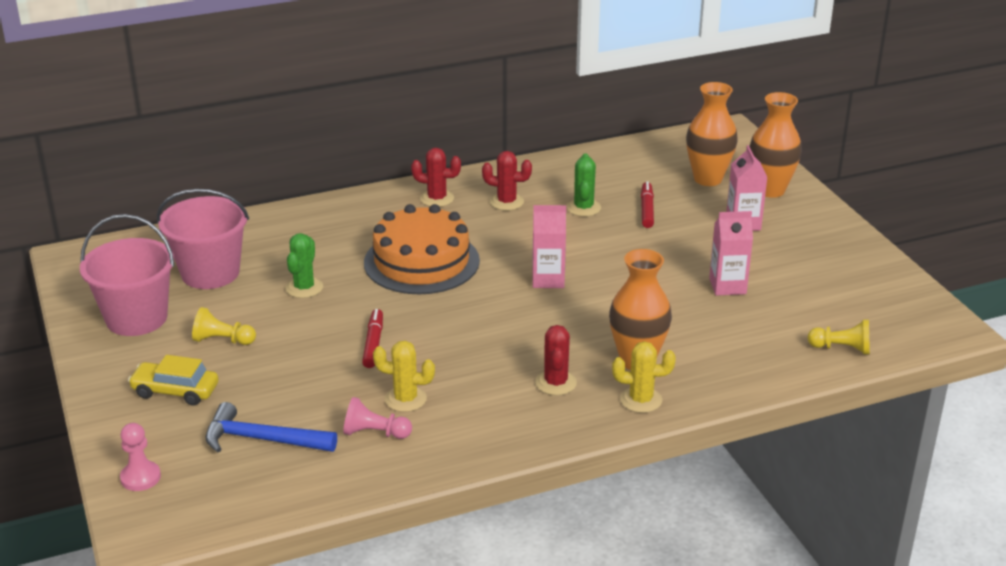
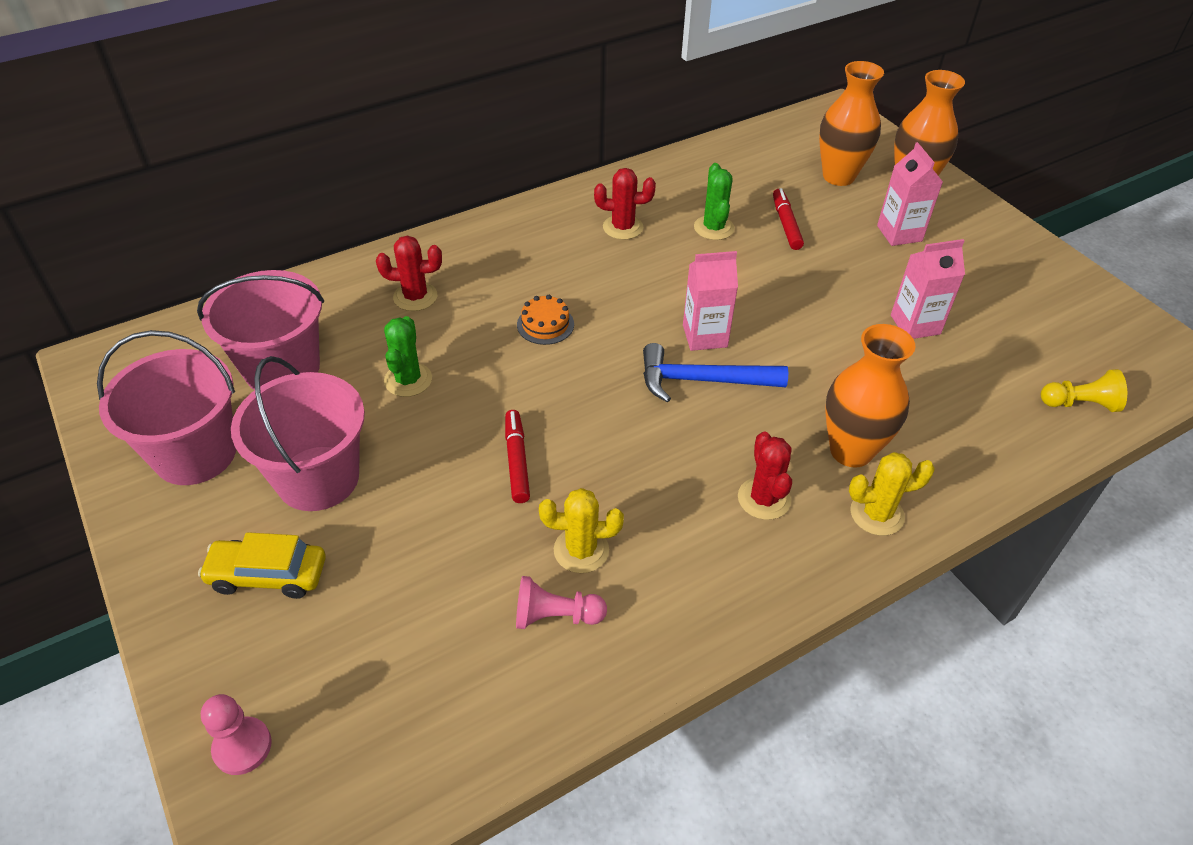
camera: 10 degrees left, 15 degrees up
(223, 340) = (318, 478): yellow pawn -> pink bucket
(262, 439) = (405, 648): blue hammer -> blue hammer (702, 380)
(421, 262) = (545, 324): orange cake -> orange cake, size x0.40
(437, 198) = (540, 230): red cactus -> red cactus (415, 297)

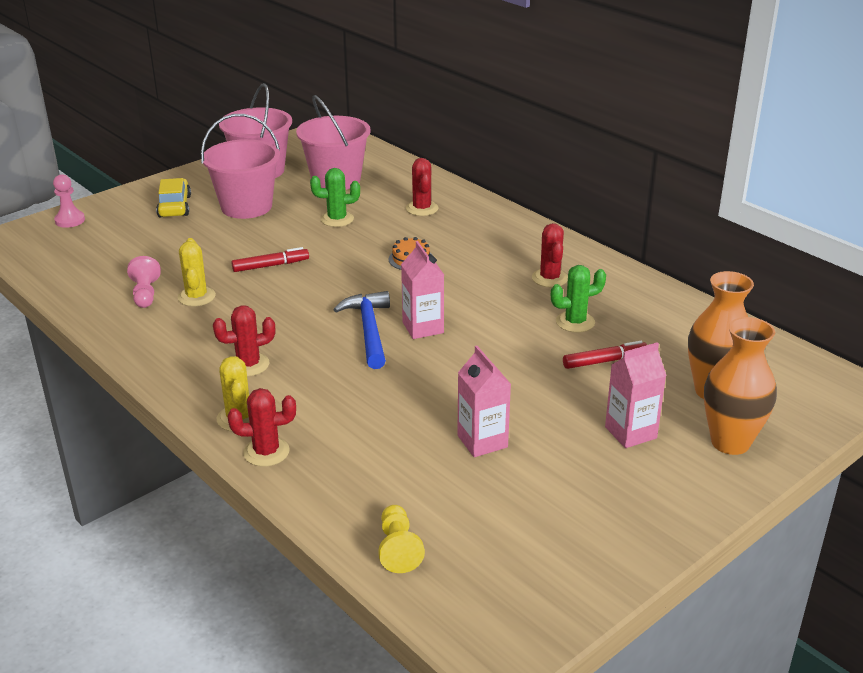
camera: 80 degrees right, 15 degrees down
(851, 451) = (305, 404): orange vase -> none
(940, 492) = (266, 452): none -> red cactus

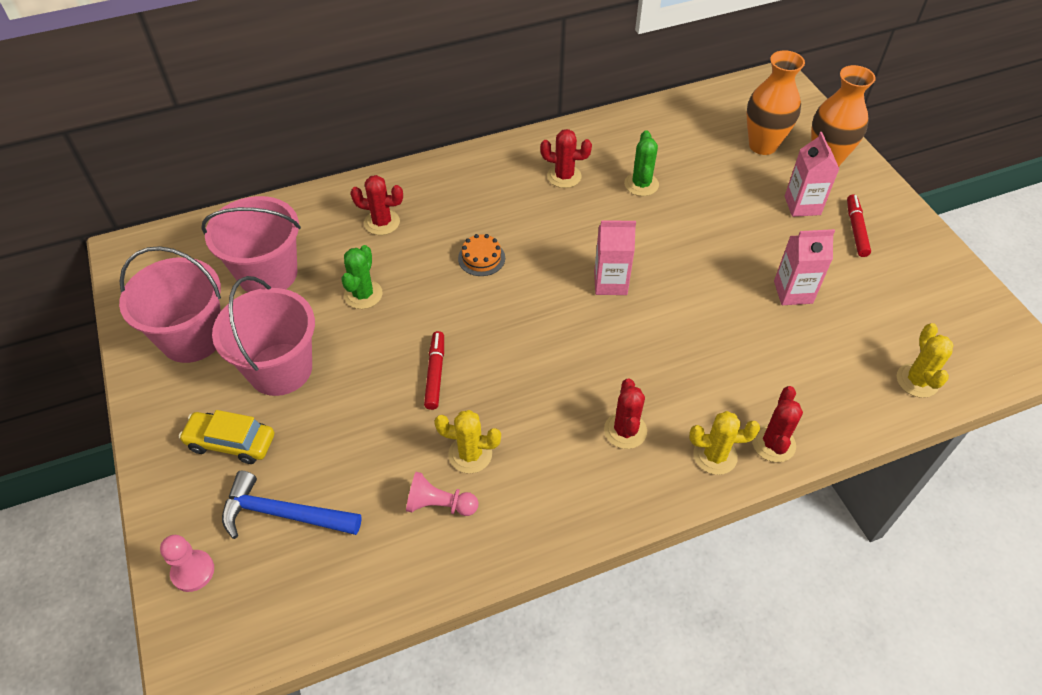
camera: 70 degrees left, 20 degrees up
(369, 330) = (599, 322): blue hammer -> blue hammer (283, 514)
(398, 549) = (917, 381): yellow pawn -> yellow cactus
(604, 361) = (704, 187): red marker -> red marker (856, 229)

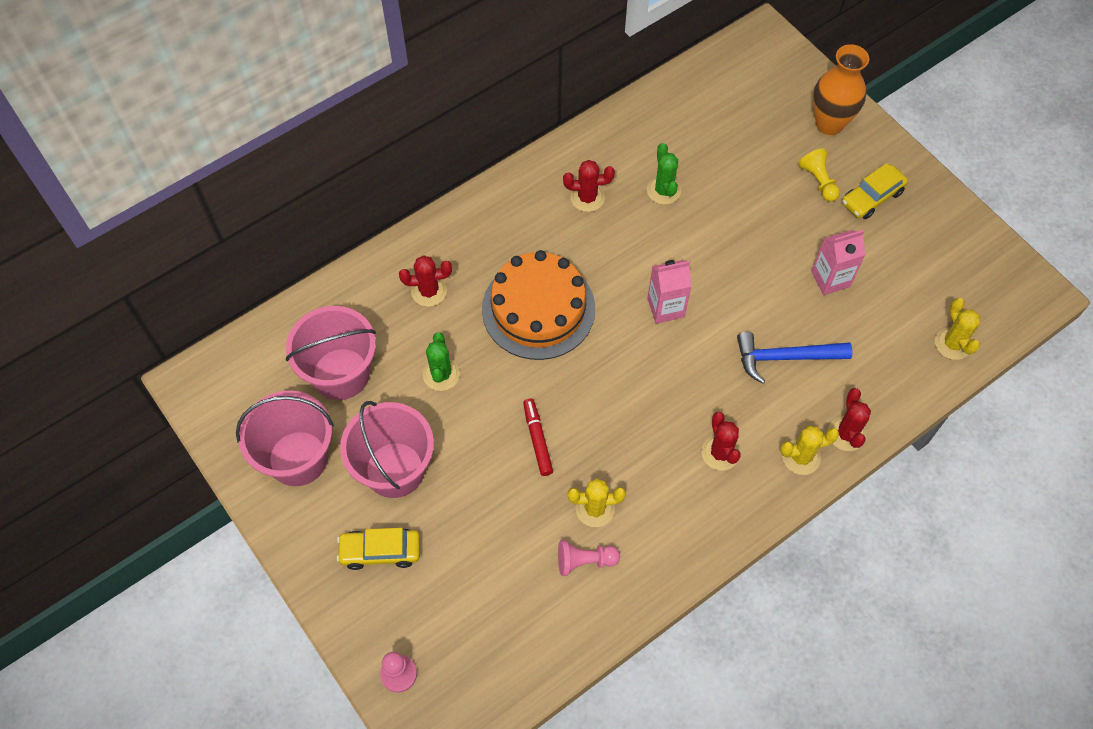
camera: 15 degrees left, 10 degrees up
(283, 514) = (455, 604): blue hammer -> blue hammer (785, 357)
(481, 258) = (538, 309): orange cake -> orange cake, size x2.47
(762, 145) = (766, 119): orange vase -> none
(802, 205) = (818, 181): pink carton -> yellow pawn
(856, 229) = (872, 197): red marker -> yellow car

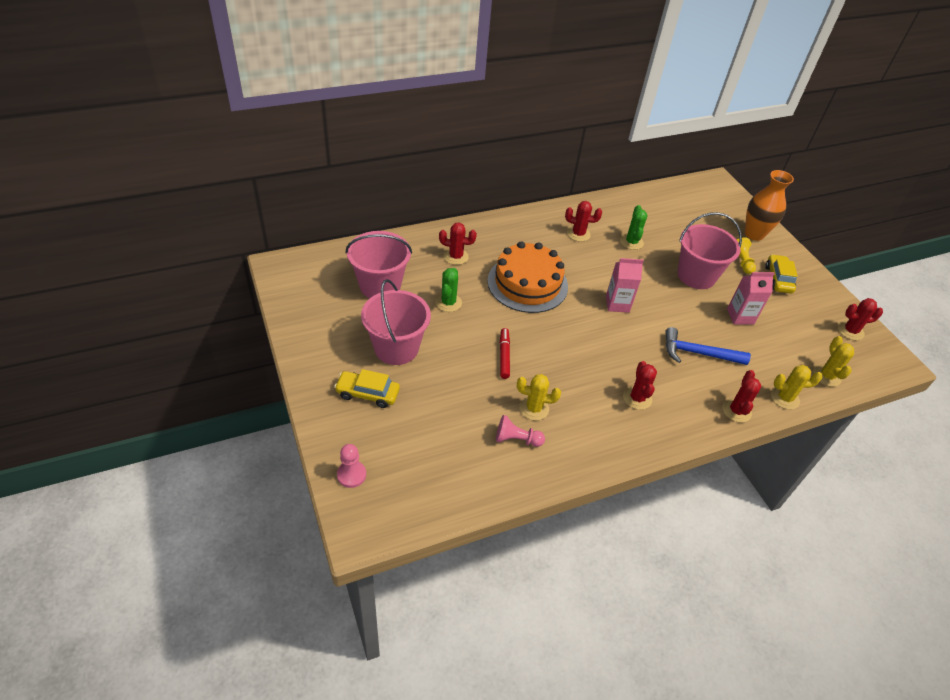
camera: 10 degrees right, 15 degrees down
(298, 458) = (332, 324): pink bucket -> pink bucket (696, 276)
(801, 457) = (698, 416): yellow cactus -> yellow cactus (784, 398)
(872, 197) = (778, 279): yellow car -> yellow car turned 120 degrees clockwise
(976, 259) = (850, 331): none -> red cactus

